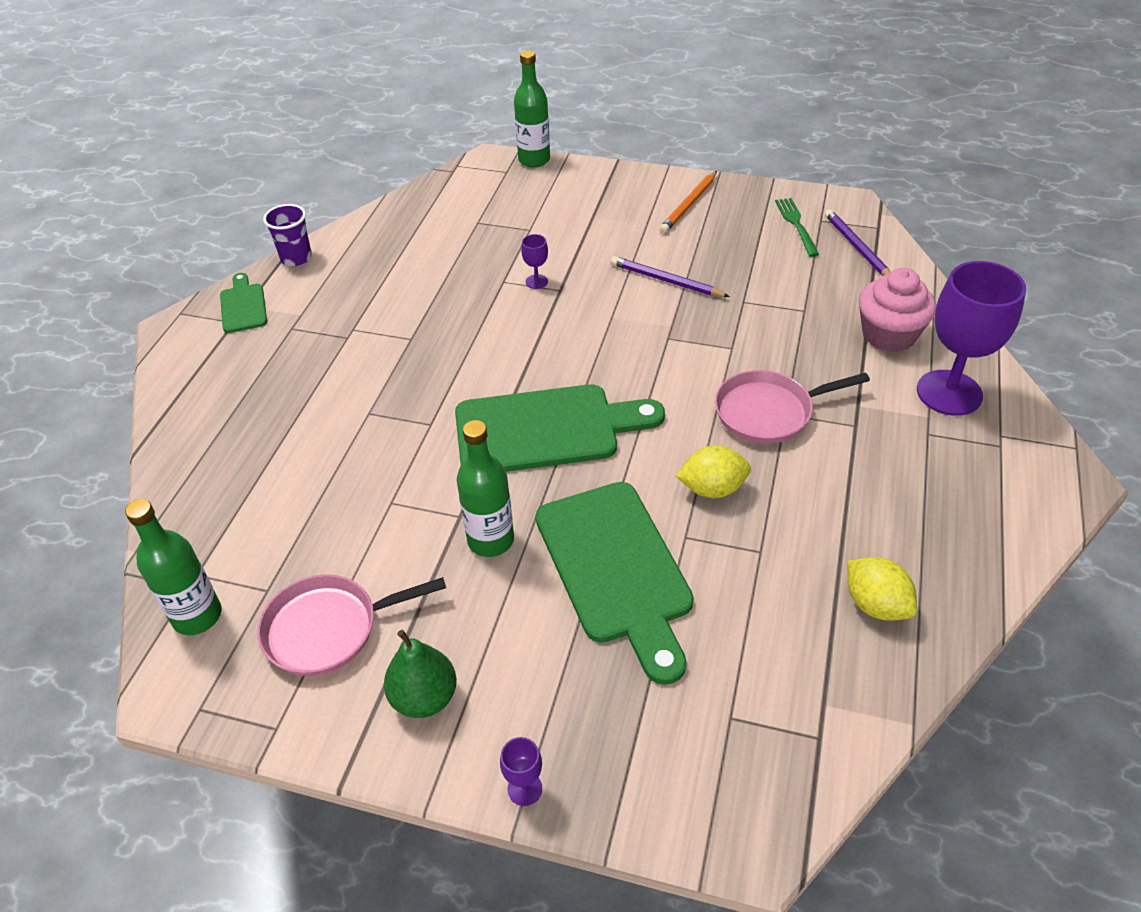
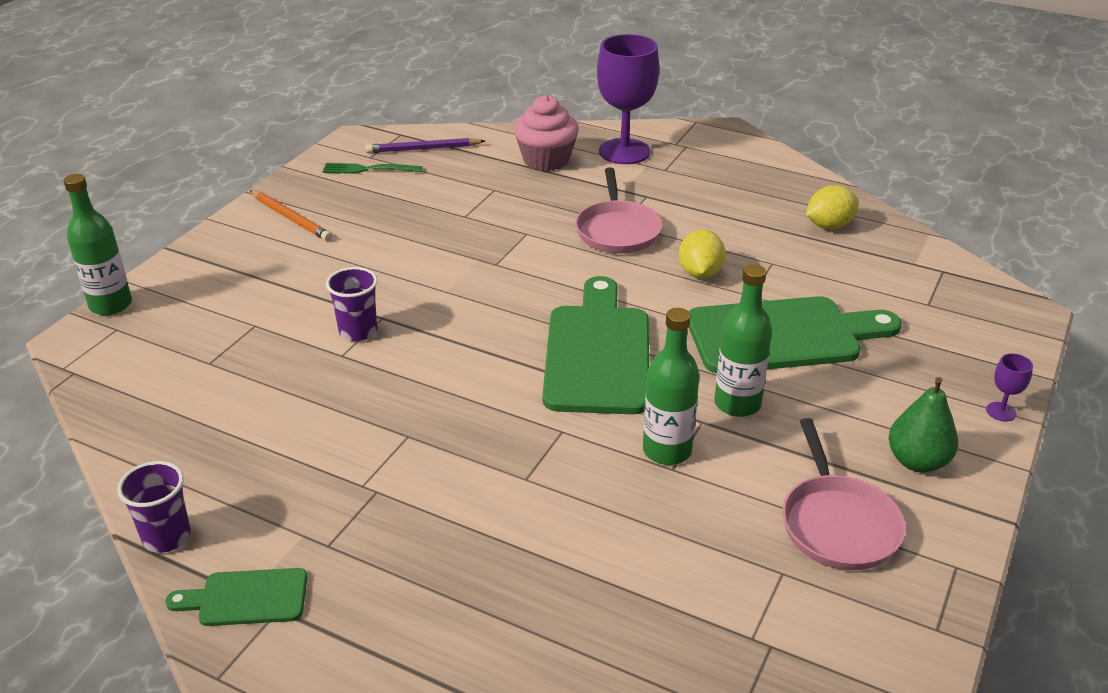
camera: 80 degrees left, 10 degrees down
(197, 616) = (814, 634): green bottle -> green bottle (667, 450)
(536, 281) = (358, 331): purple goblet -> purple cup
(666, 280) = (408, 251): purple pencil -> none

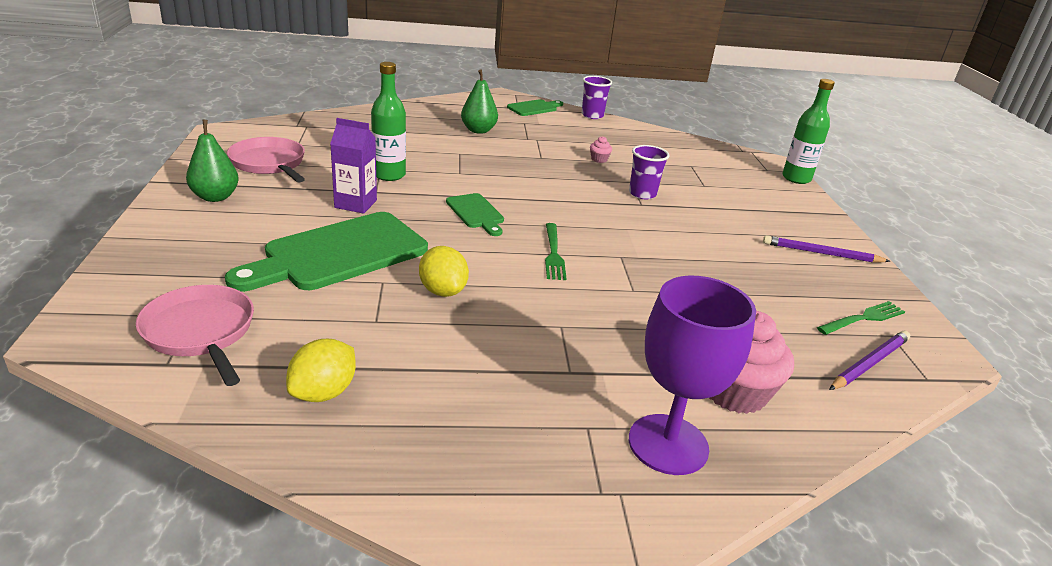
camera: 145 degrees right, 5 degrees down
(290, 218) = (822, 253): orange pencil -> purple pencil
(326, 408) = (599, 159): none -> pink cupcake
(439, 538) = (478, 130): none -> green pear
(561, 282) = (553, 254): none -> green fork
(597, 353) = (476, 213): green cutting board -> green cutting board, size x0.49
(617, 230) = (557, 316): pink pan -> pink pan (201, 332)
(737, 404) = (355, 204): green bottle -> purple carton
(1001, 411) = (138, 237): purple goblet -> none

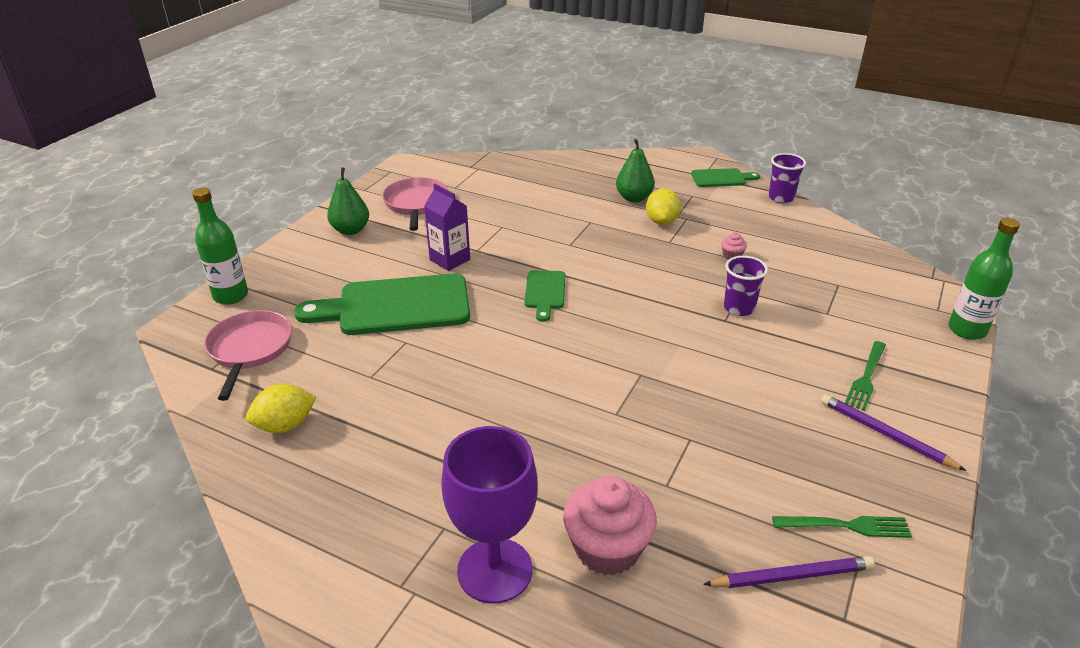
camera: 35 degrees right, 5 degrees up
(389, 175) = (503, 235): green bottle -> green bottle (231, 296)
(443, 291) = (445, 364): yellow lemon -> yellow lemon (662, 221)
(553, 254) = (576, 354): green fork -> green fork (866, 378)

